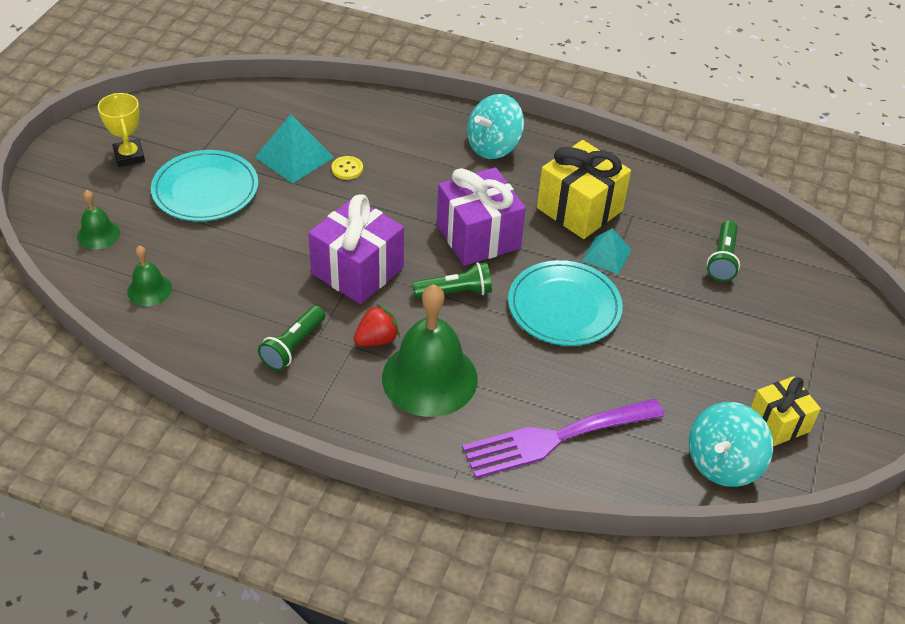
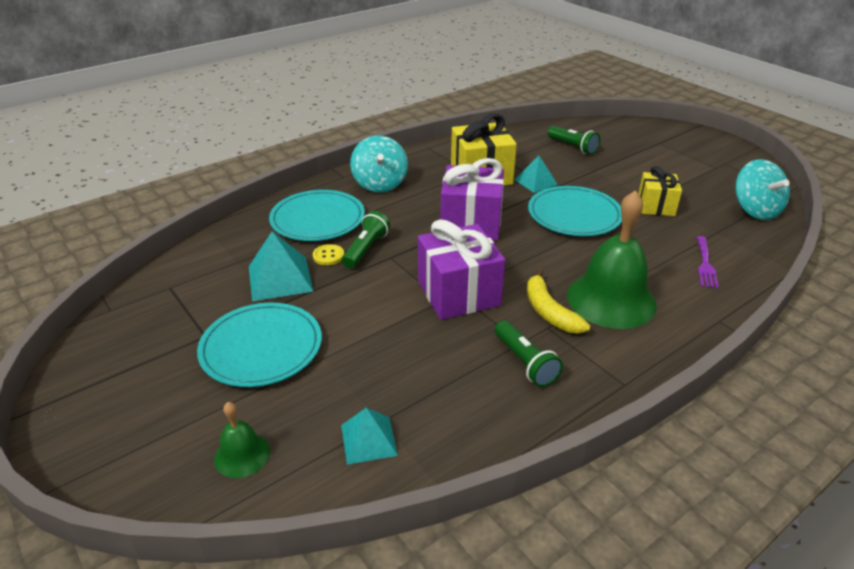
camera: 55 degrees left, 10 degrees down
(129, 156) = (146, 386): yellow trophy -> none
(149, 290) = (368, 440): green bell -> turquoise pyramid
(376, 339) = (549, 311): red strawberry -> yellow banana
(396, 136) = (317, 219): none -> turquoise plate
(455, 292) = (524, 254): green flashlight -> green flashlight (366, 249)
(555, 438) = (705, 264): purple fork -> purple fork, size x0.50
(778, 422) = (727, 180): yellow gift -> yellow gift (656, 206)

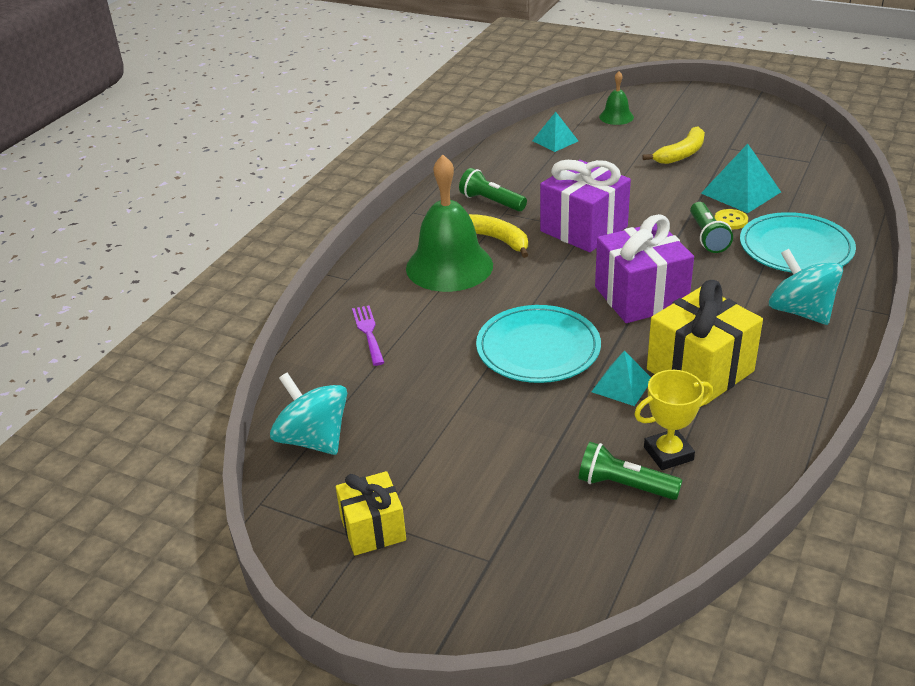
camera: 155 degrees right, 0 degrees up
(261, 347) = (681, 154): turquoise plate -> yellow banana
(538, 151) = (668, 454): none -> yellow trophy
(656, 206) = (446, 398): yellow gift -> yellow gift (373, 529)

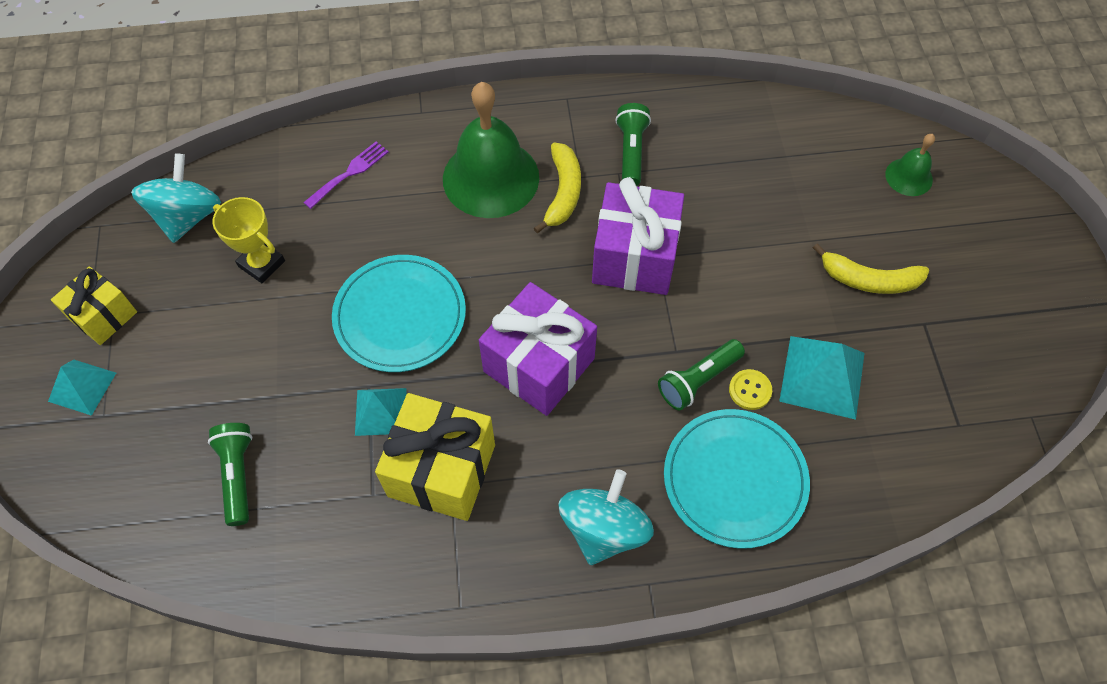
camera: 55 degrees right, 25 degrees up
(555, 141) = (803, 145): turquoise pyramid -> turquoise pyramid (82, 387)
(668, 454) = (299, 493): yellow trophy -> yellow trophy (261, 264)

